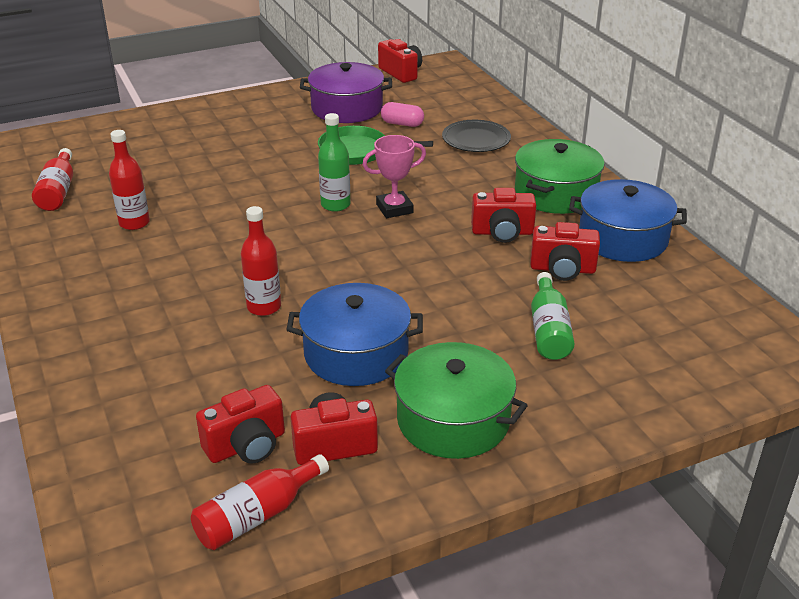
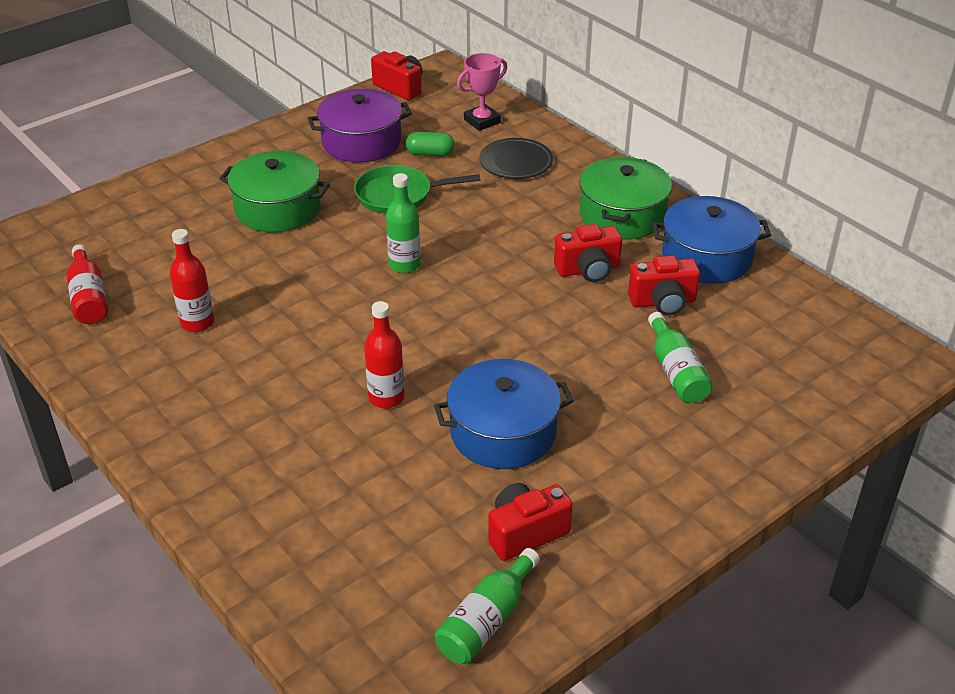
camera: 15 degrees left, 5 degrees up
(246, 445) = (442, 552): red camera -> none
(257, 515) = (486, 620): red bottle -> green bottle
(394, 208) = (468, 259): pink trophy -> pink trophy (482, 121)
(402, 124) = (430, 153): pink capsule -> green capsule
(453, 420) = (626, 484): green pot -> green pot (278, 208)

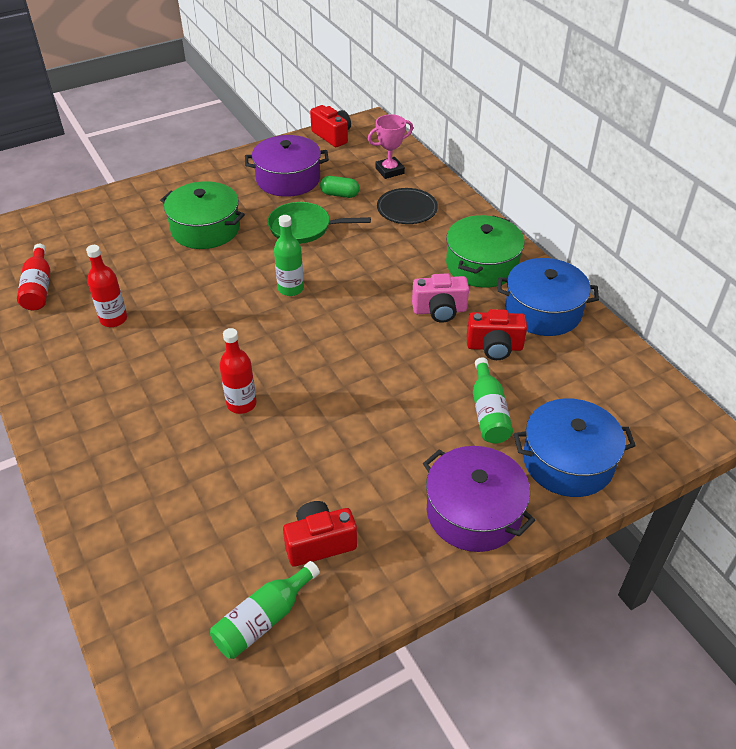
camera: 10 degrees right, 5 degrees up
(503, 432) = (327, 448): blue pot -> blue pot (568, 461)
(588, 270) = (439, 311): red camera -> pink camera
(690, 477) = (474, 512): none -> purple pot

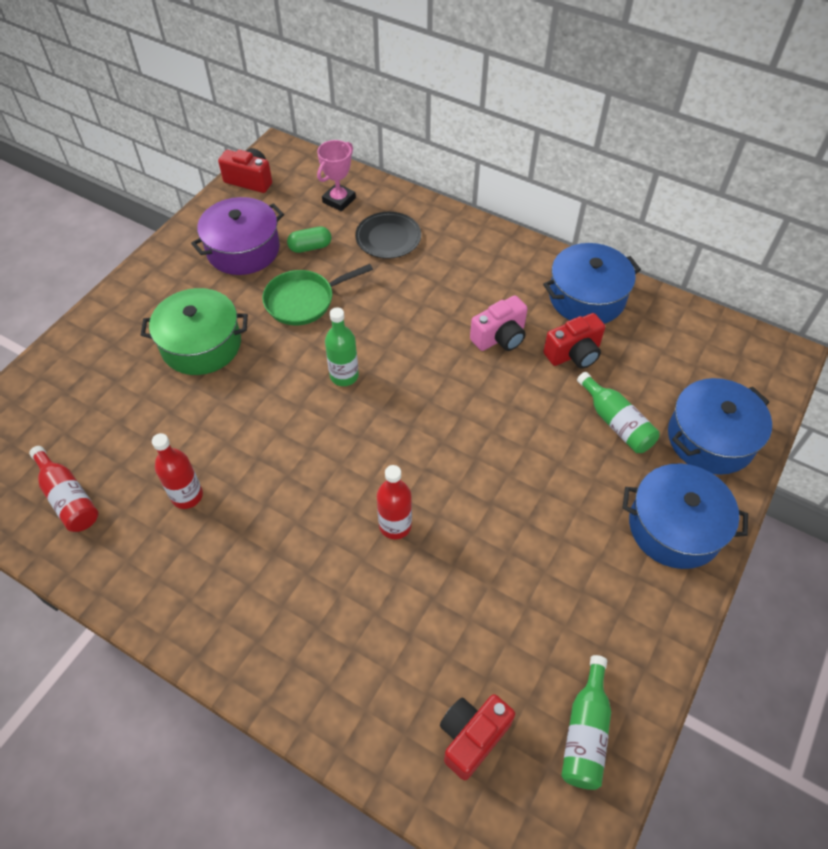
camera: 30 degrees left, 10 degrees up
(319, 543) = (575, 629): red camera -> red camera (472, 737)
(474, 512) = (675, 527): purple pot -> blue pot
(482, 265) = (501, 272): green pot -> none

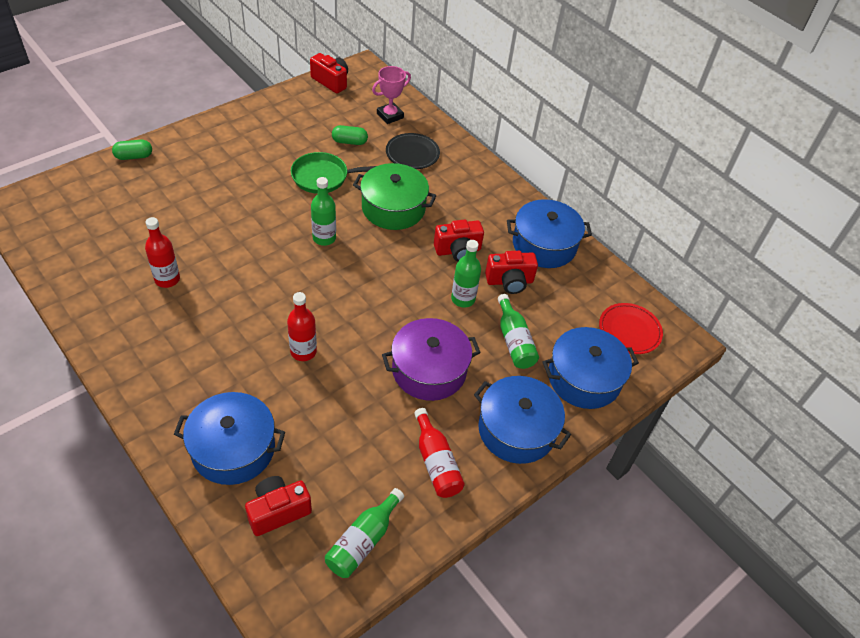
camera: 15 degrees right, 5 degrees down
(62, 352) = (134, 156): none -> green capsule
(68, 498) = (86, 252): red bottle -> red bottle (436, 462)
(201, 344) = (233, 183): green pot -> green pot (393, 208)
(243, 249) = (299, 128): purple pot -> purple pot (429, 370)
(379, 680) = (233, 449): none -> blue pot
(500, 337) = (458, 251): pink camera -> red camera
(536, 393) = (463, 299): none -> green bottle
(726, 365) = (629, 330): none -> red plate

